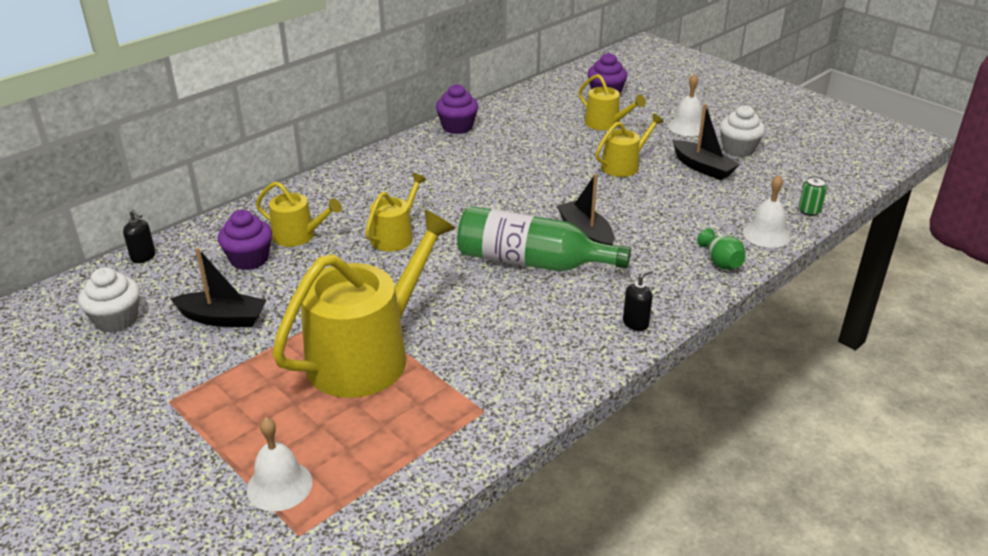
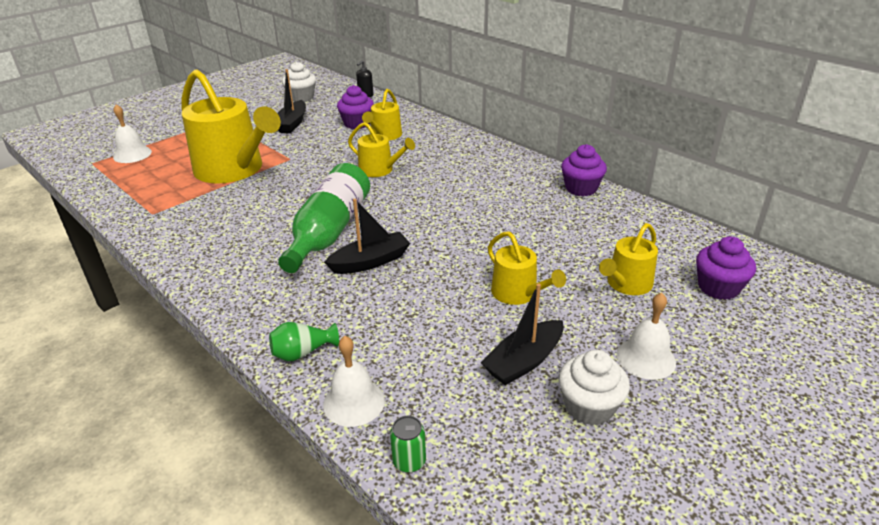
camera: 90 degrees right, 0 degrees up
(635, 323) = (219, 285): black soap dispenser -> none

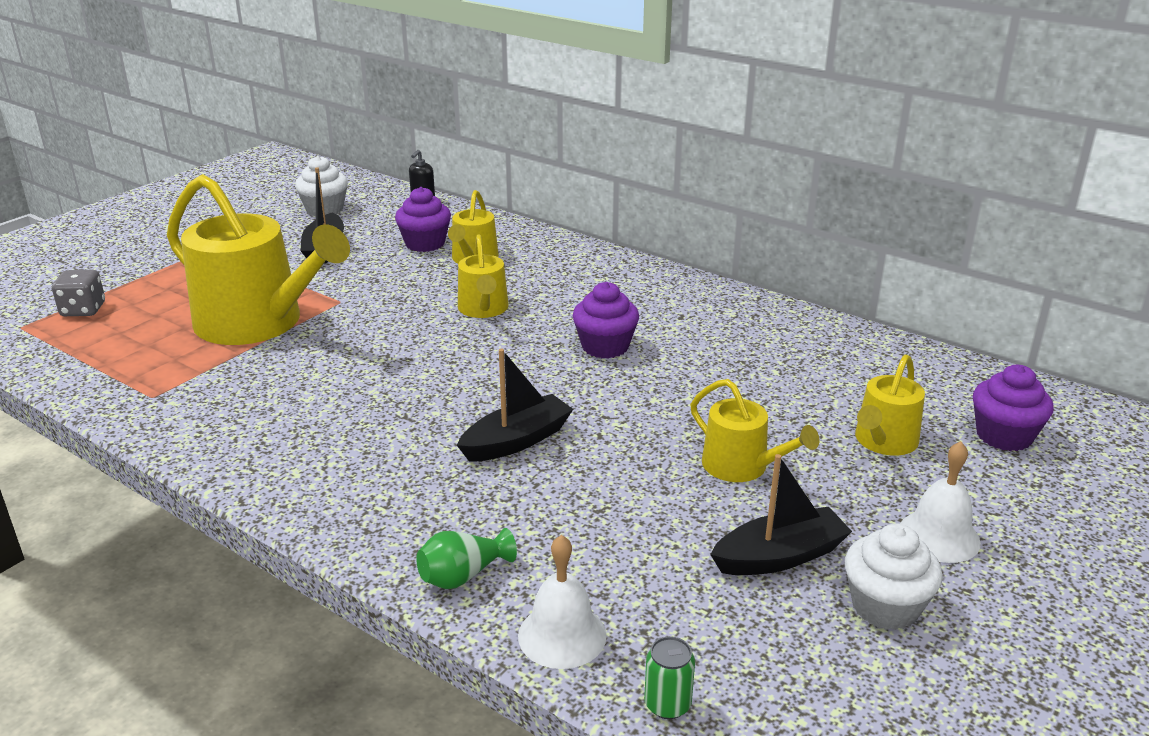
camera: 10 degrees left, 5 degrees down
(132, 154) = (83, 310): white bell -> grey dice
(329, 231) = (440, 403): green bottle -> none
(379, 170) = (483, 309): yellow watering can -> yellow watering can turned 60 degrees clockwise
(524, 361) = (779, 556): black boat -> black boat turned 150 degrees counterclockwise
(581, 188) = (781, 317): purple cupcake -> purple cupcake (605, 346)

